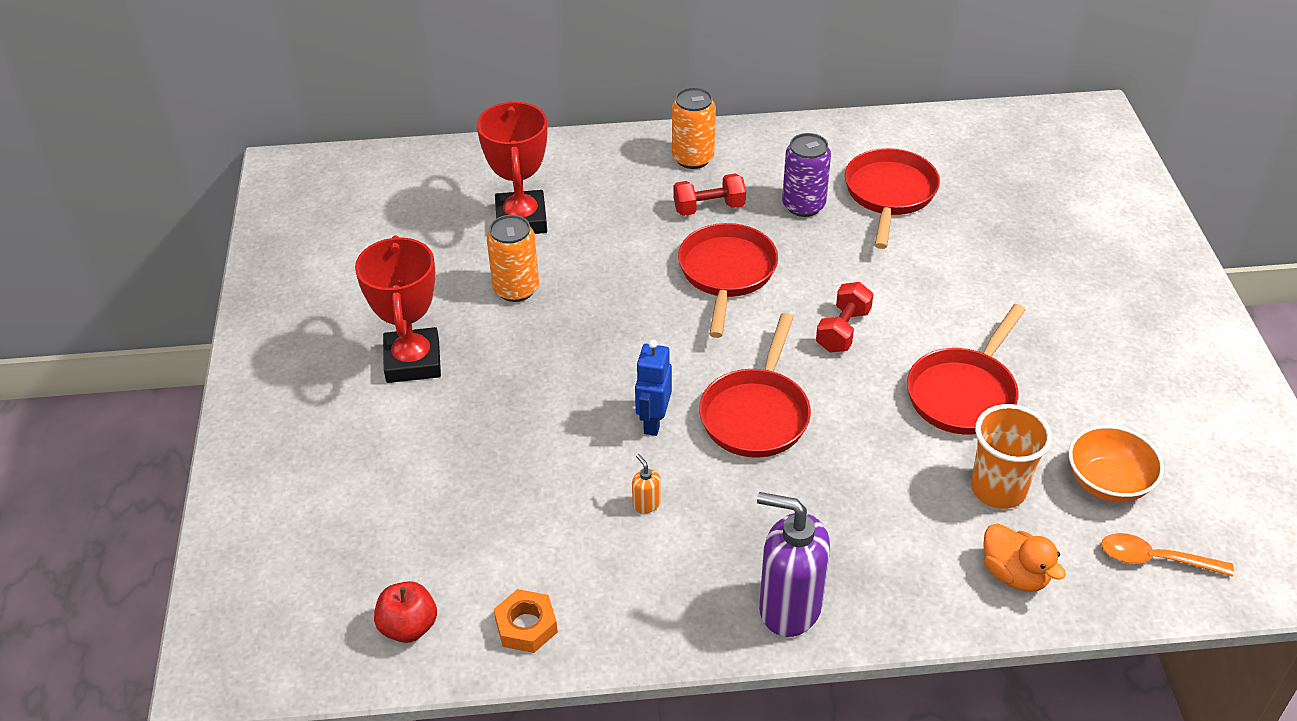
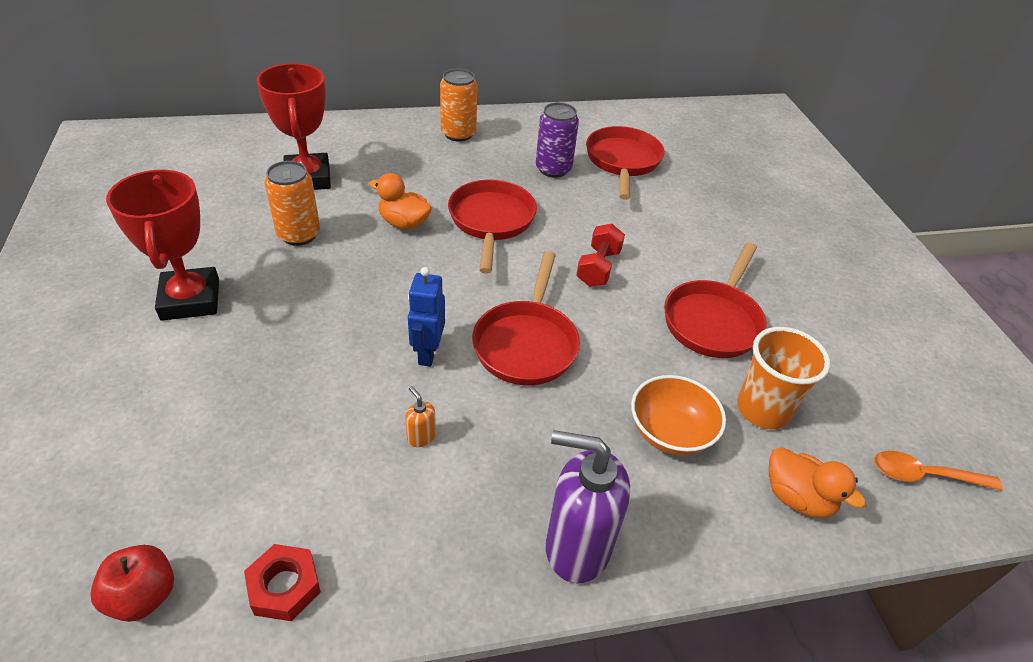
camera: 10 degrees left, 0 degrees up
(526, 626) = (284, 586): orange nut -> red nut
(629, 275) = (404, 223): none -> orange duck
(709, 208) = (473, 170): red dumbbell -> none
(1108, 483) = (859, 400): orange bowl -> orange bowl (670, 433)

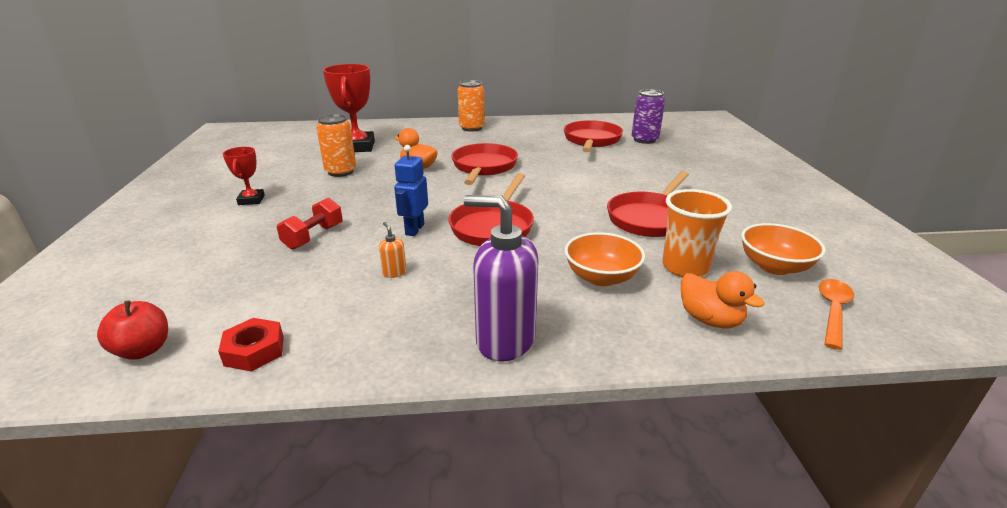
camera: 10 degrees right, 15 degrees down
(190, 299) = (251, 200): red trophy -> red trophy, size x0.54
(553, 169) = (537, 144): purple can -> purple can (644, 140)
(598, 268) = (560, 190): red dumbbell -> red dumbbell (313, 237)
(860, 404) = (774, 266): none -> orange bowl
(924, 475) = (833, 311): orange spoon -> orange spoon turned 105 degrees clockwise

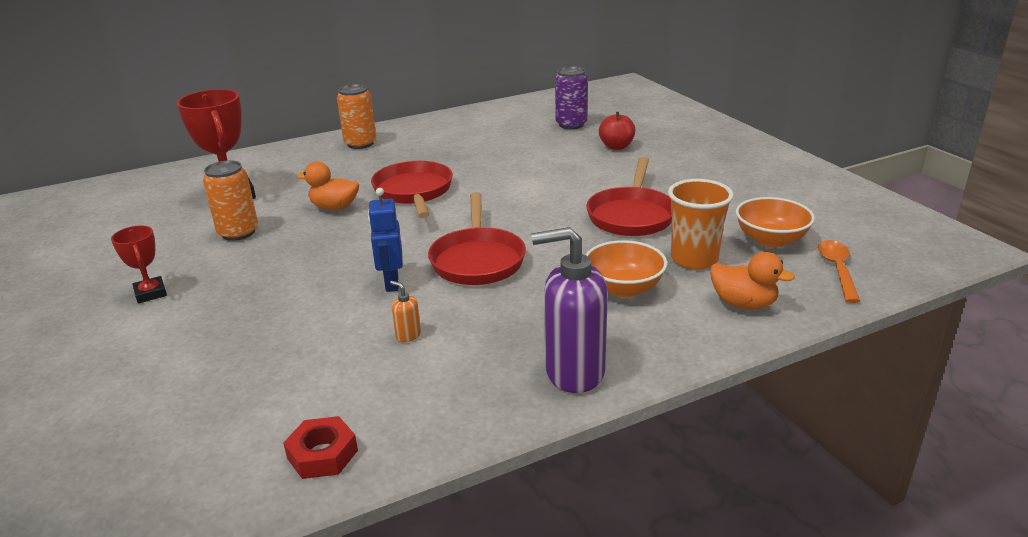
camera: 20 degrees left, 0 degrees up
(143, 350) = (189, 491): red apple -> red apple (616, 146)
(313, 237) = (277, 319): red dumbbell -> none
(592, 140) = (514, 135): red pan -> none

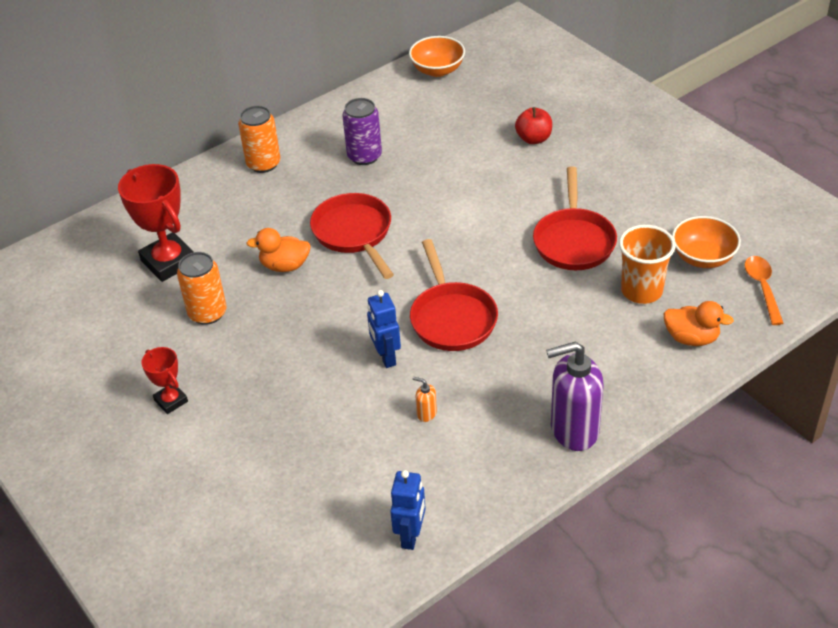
camera: 10 degrees left, 15 degrees up
(322, 454) = (411, 536): red nut -> blue robot
(571, 124) = (477, 106): purple can -> purple can (364, 156)
(624, 288) = (590, 334): orange bowl -> orange bowl (437, 70)

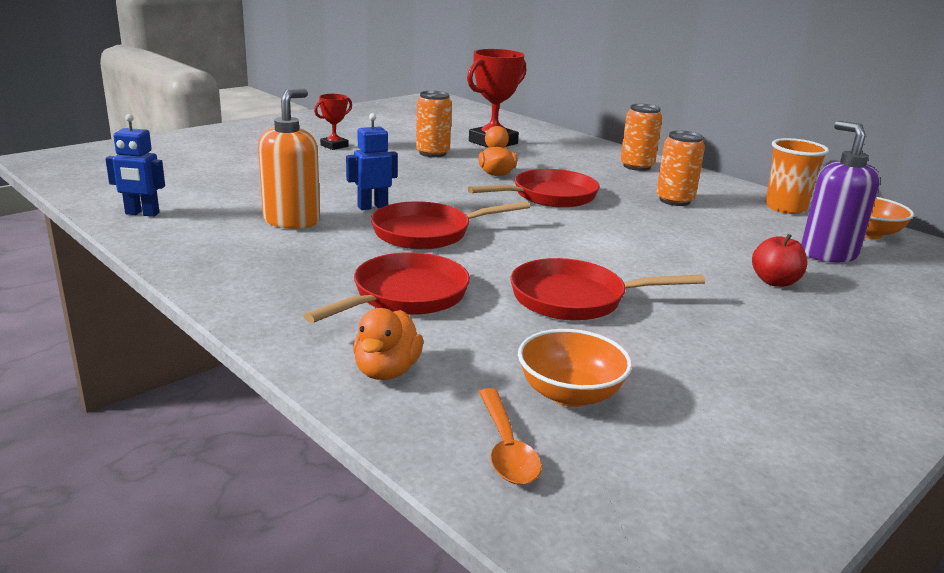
camera: 80 degrees right, 20 degrees down
(364, 156) = (674, 200): purple can -> orange can
(426, 413) = (292, 221): orange soap dispenser -> orange soap dispenser, size x2.46
(573, 430) = (240, 285): purple soap dispenser -> purple soap dispenser (828, 254)
(581, 331) = (405, 296): none -> red pan
(641, 291) = (484, 339): orange cup -> orange cup (785, 208)
(762, 288) = (506, 447): orange spoon -> orange spoon turned 90 degrees clockwise

